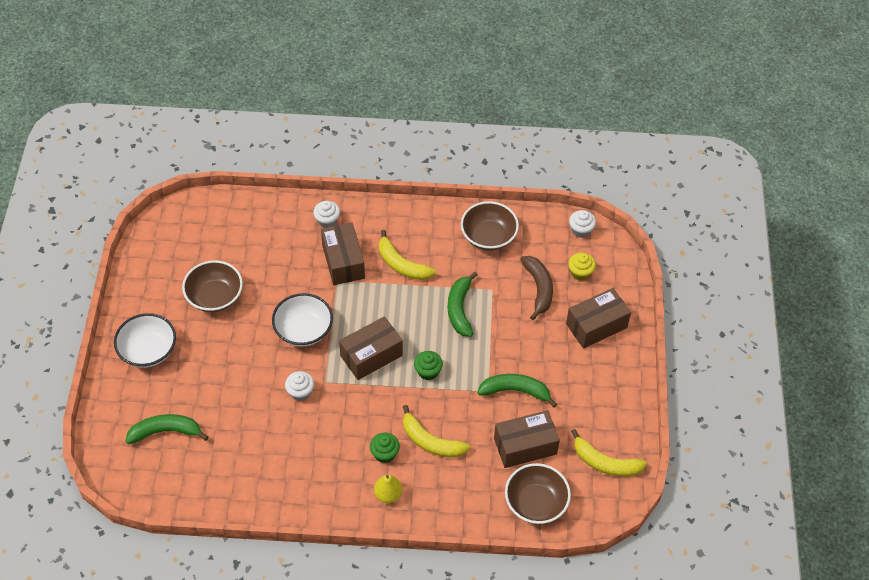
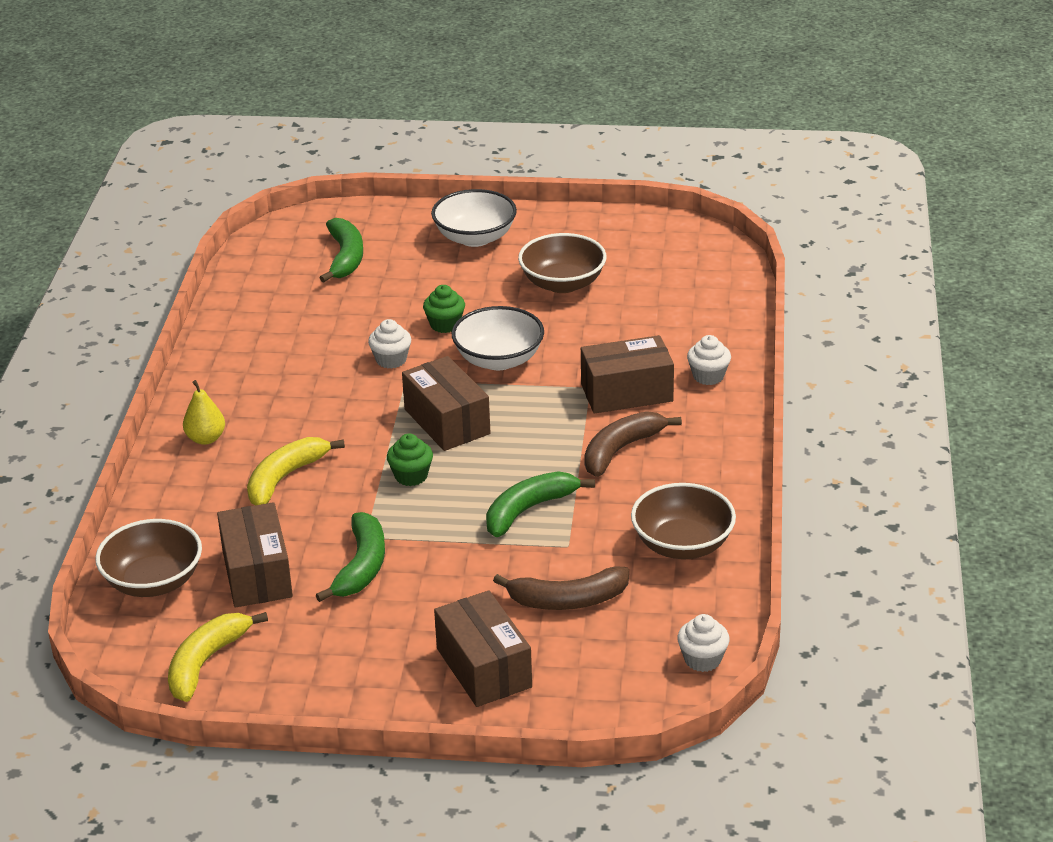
camera: 95 degrees right, 20 degrees down
(384, 453) = (273, 435): green cupcake -> green cupcake (445, 324)
(401, 265) = (620, 450): yellow banana -> brown banana
(460, 309) = (528, 510): green banana -> green banana turned 45 degrees counterclockwise
(580, 273) = (602, 653): yellow cupcake -> none

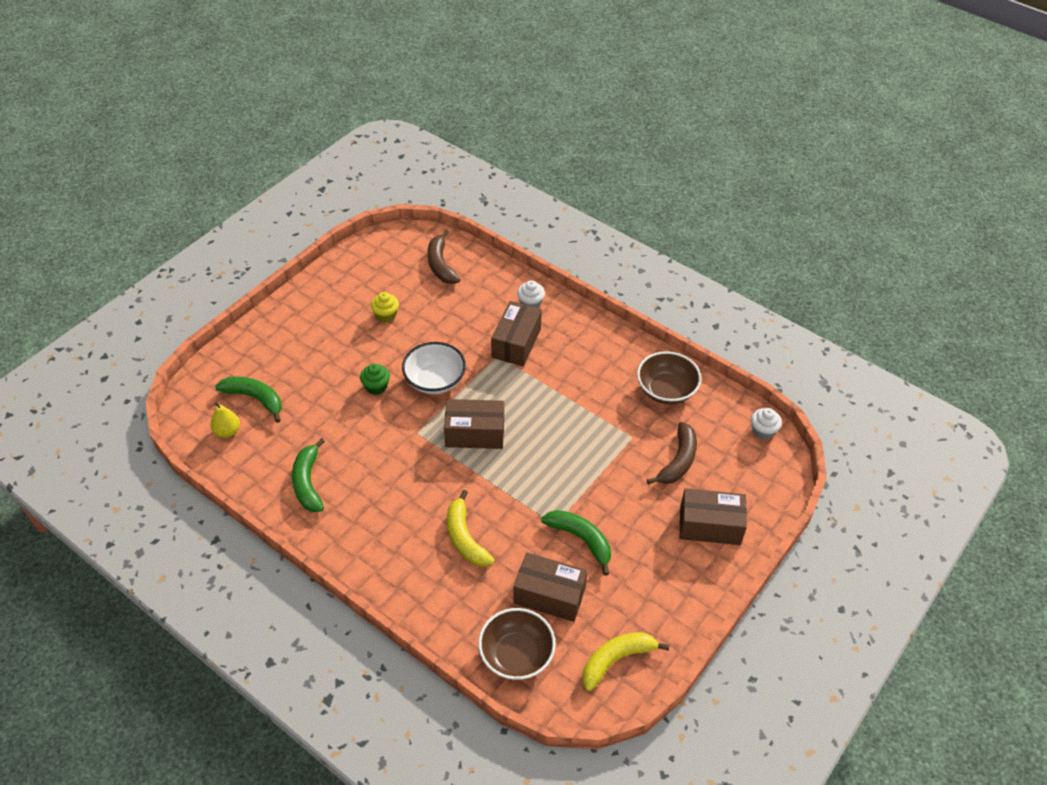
camera: 60 degrees left, 15 degrees up
(206, 438) = (388, 561): yellow pear -> yellow pear (227, 431)
(206, 662) = (616, 660): yellow banana -> yellow banana turned 90 degrees clockwise
(391, 360) = (389, 429): white cupcake -> none
(411, 476) = (513, 475): green cupcake -> none
(475, 237) = (298, 328): white bowl -> none
(528, 510) = (587, 438): green banana -> green banana (308, 482)
(562, 283) = (386, 315): brown bowl -> yellow cupcake
(620, 450) = (566, 372): brown banana -> brown banana (441, 265)

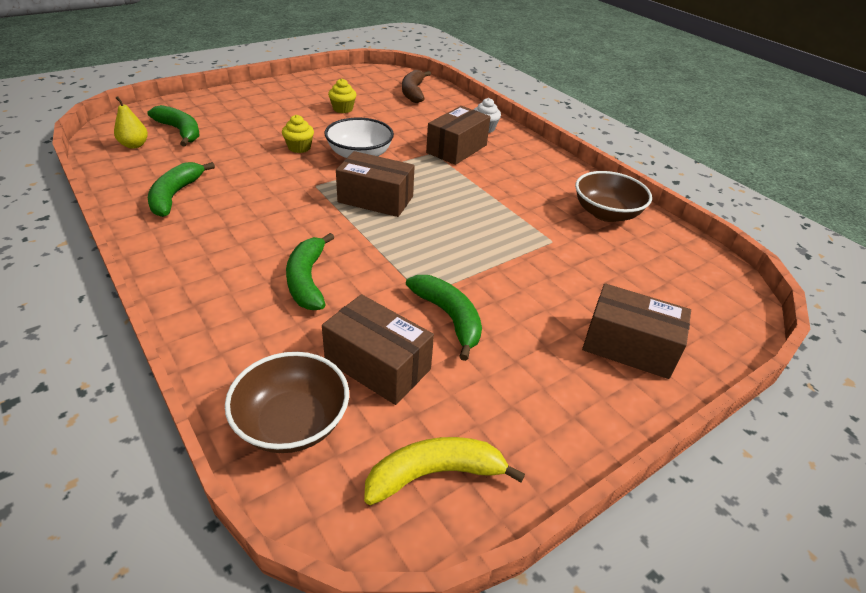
camera: 15 degrees right, 10 degrees down
(376, 387) = (299, 148): green cupcake -> yellow cupcake
(465, 538) = (307, 280): yellow banana -> green banana
(678, 460) = (603, 274): brown banana -> none
(763, 431) = (719, 272): white cupcake -> none

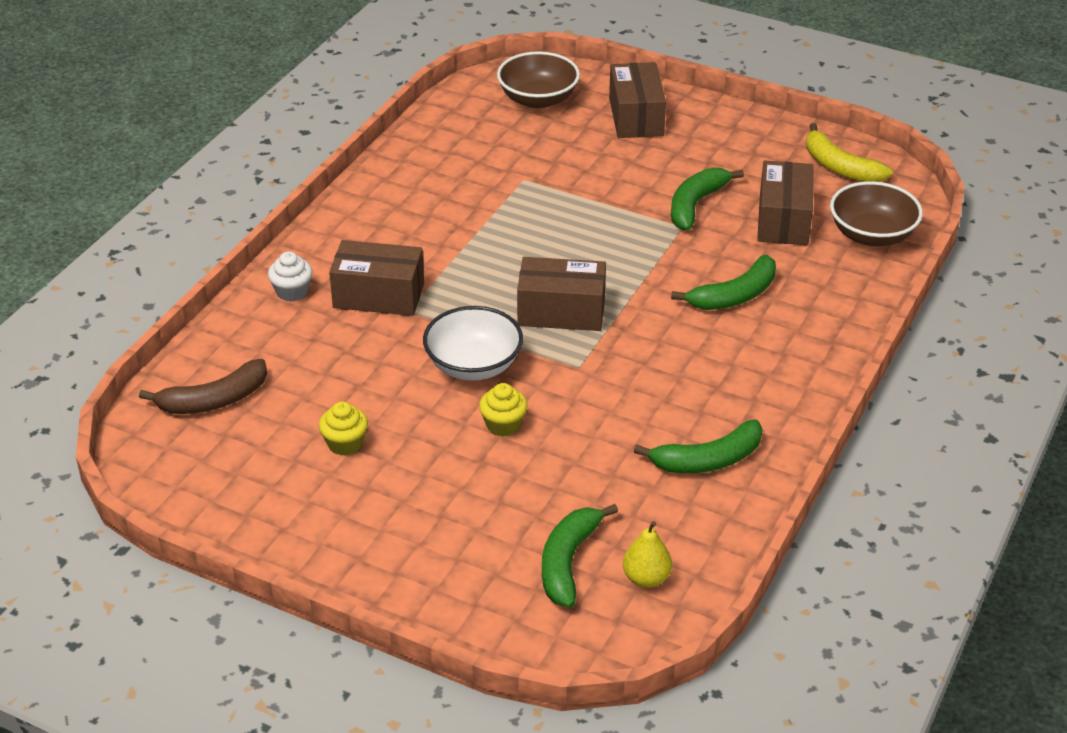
camera: 115 degrees left, 0 degrees up
(375, 199) = (561, 312): brown box -> brown box turned 75 degrees counterclockwise
(606, 213) = (436, 159): brown bowl -> brown bowl (538, 99)

